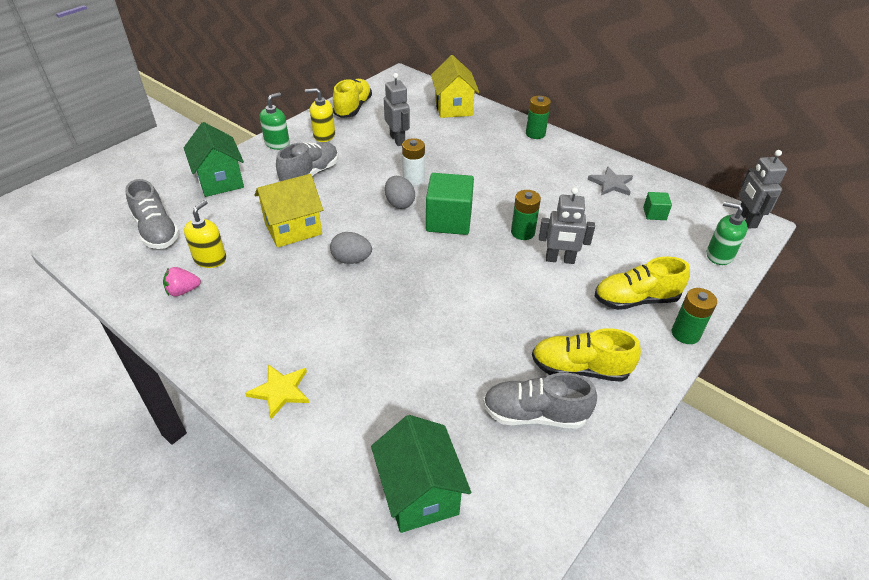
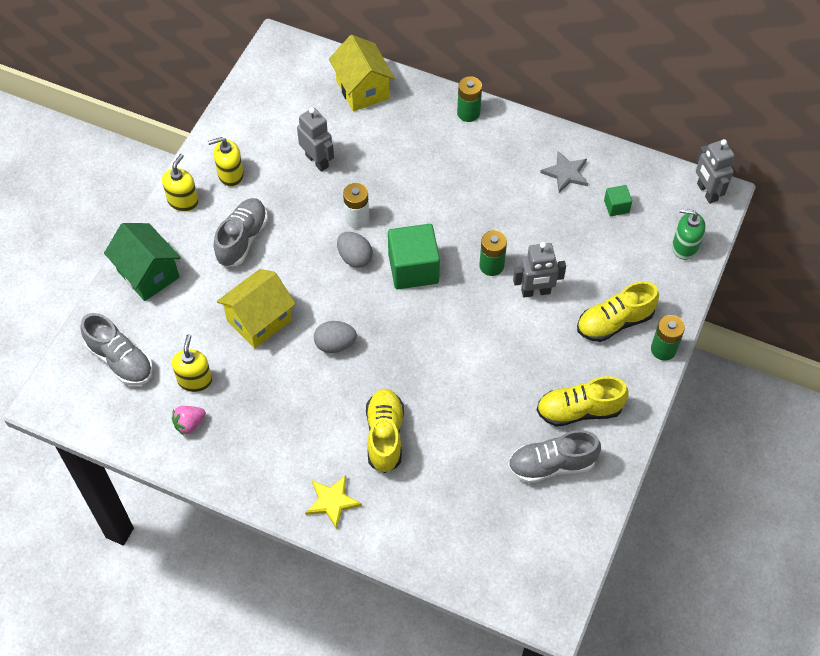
camera: 15 degrees left, 15 degrees up
(277, 143) = (183, 201): green soap dispenser -> yellow soap dispenser
(353, 108) = (244, 119): yellow shoe -> yellow shoe (385, 435)
(419, 493) = (480, 556): green house -> none

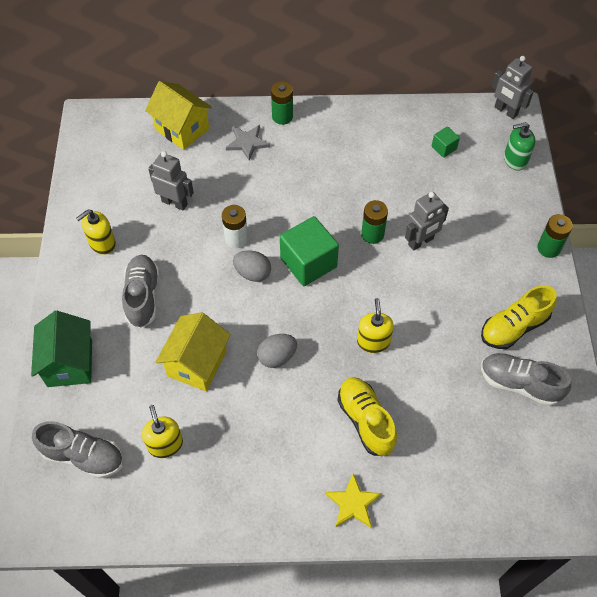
camera: 25 degrees left, 0 degrees up
(148, 274) = (70, 363): green house -> green house turned 60 degrees clockwise
(183, 201) = (69, 283): yellow soap dispenser -> yellow soap dispenser (373, 341)
(189, 424) = (181, 489): pink strawberry -> none
(551, 465) = (519, 384): grey shoe -> grey shoe turned 60 degrees clockwise
(566, 173) = (388, 136): grey star -> grey star (247, 143)
(614, 322) = (498, 241): yellow shoe -> none

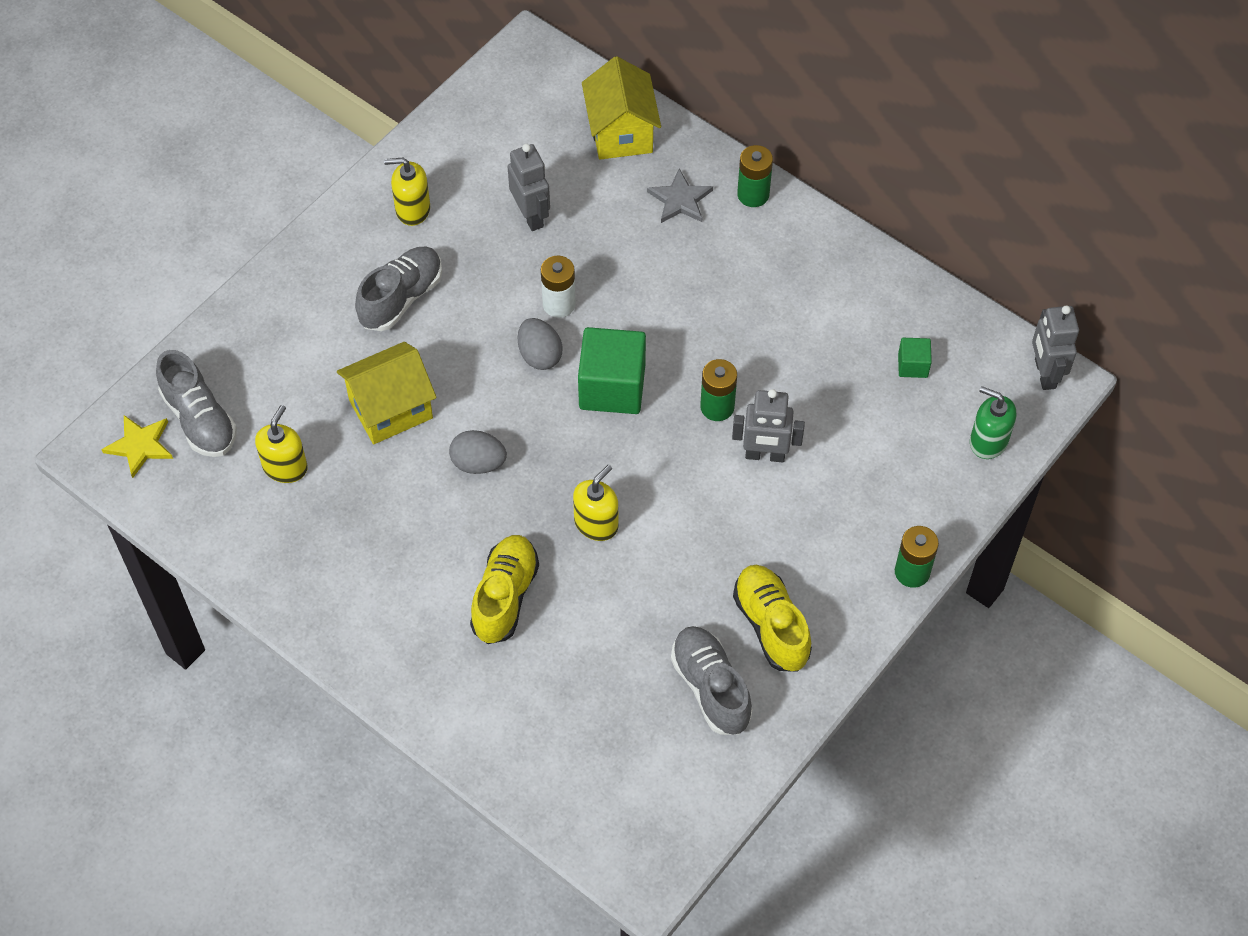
camera: 40 degrees right, 0 degrees up
(70, 363) = (268, 316): green house -> none
(353, 503) = (411, 665): yellow star -> yellow star (140, 446)
(514, 327) = (771, 625): yellow shoe -> yellow shoe turned 60 degrees clockwise

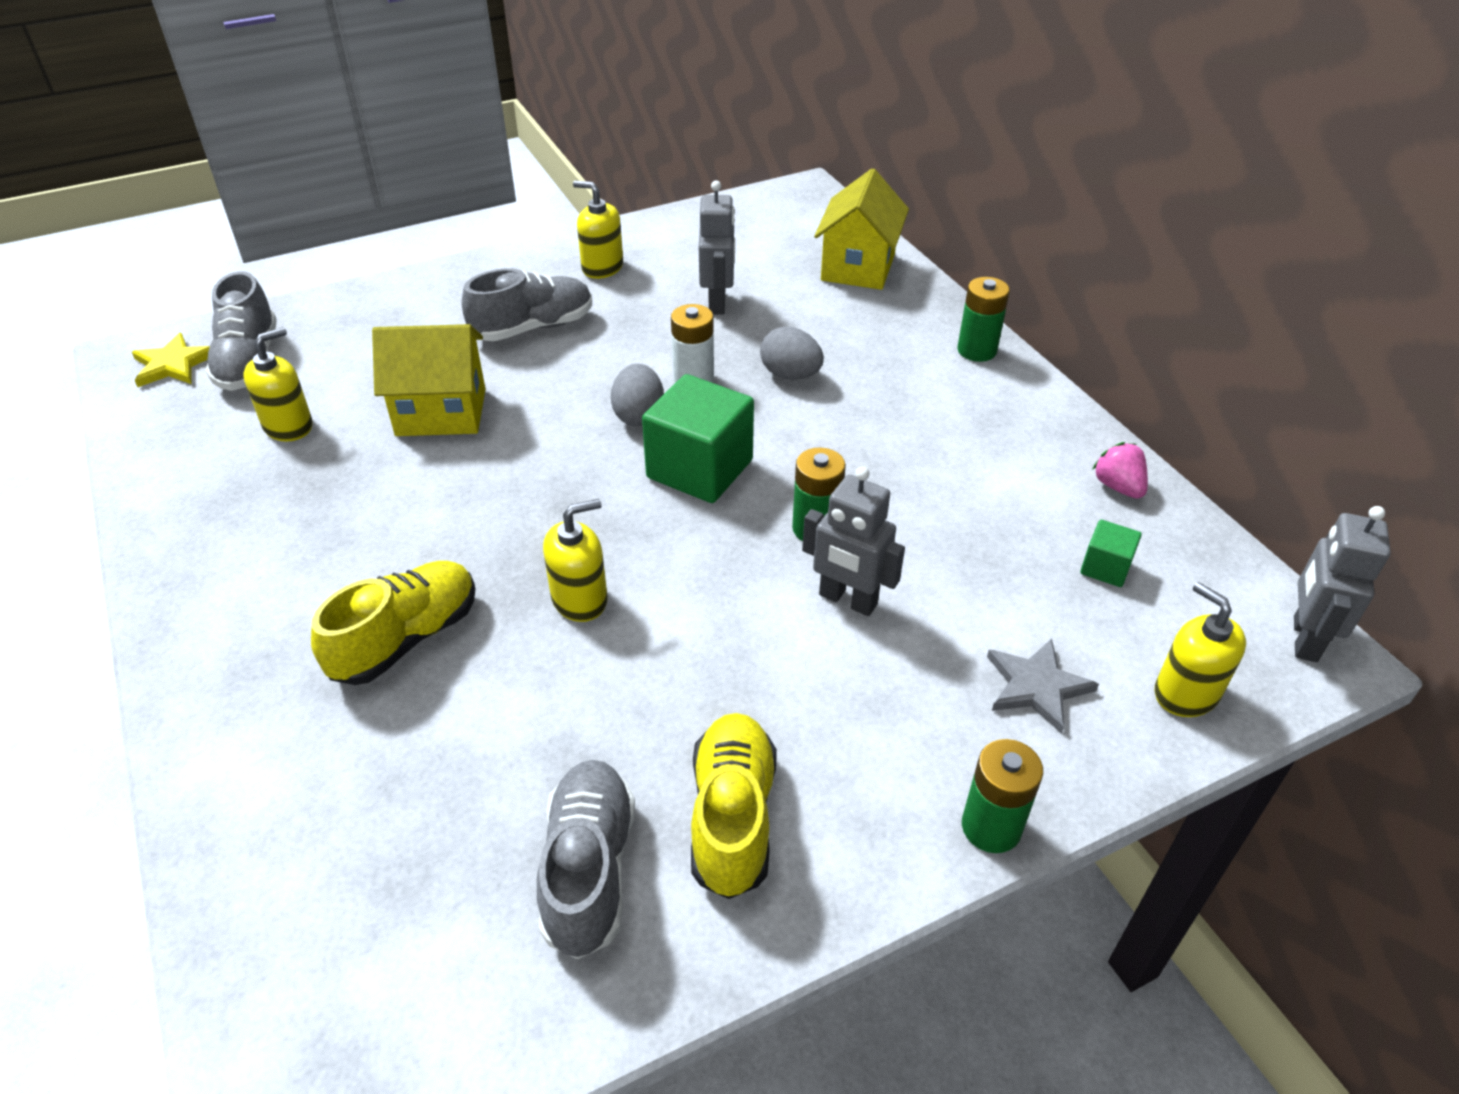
camera: 25 degrees right, 15 degrees down
(478, 463) = (491, 490): grey egg -> grey egg (790, 375)
(680, 199) = (889, 332): grey star -> grey star (1036, 686)
(898, 292) = (1118, 487): none -> pink strawberry
(988, 441) = (1185, 693): green soap dispenser -> yellow soap dispenser

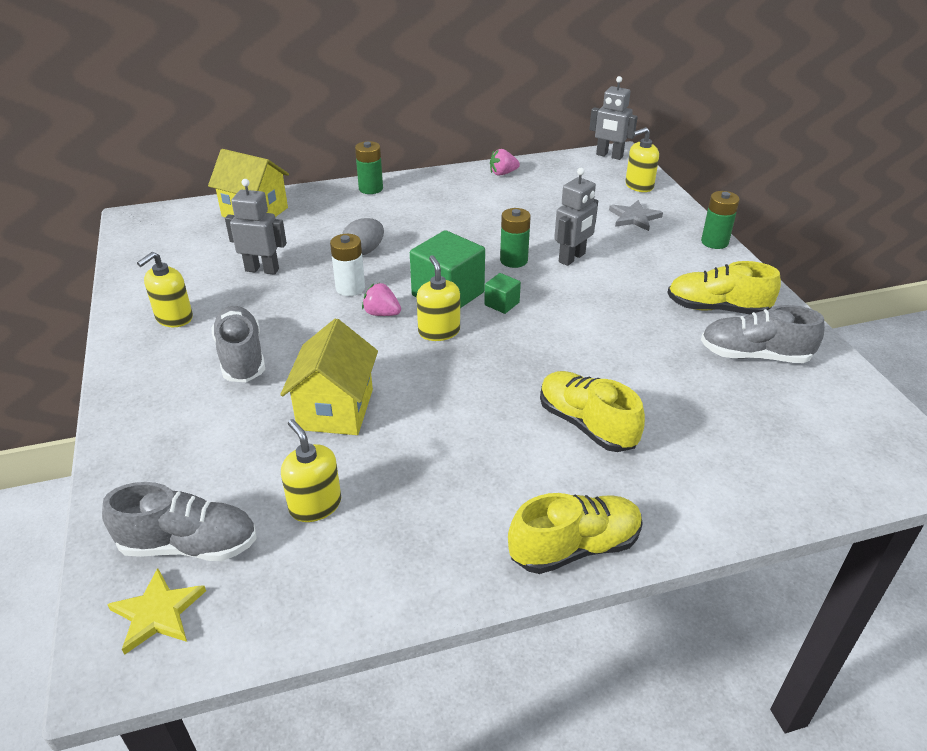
camera: 80 degrees left, 5 degrees down
(186, 637) = (574, 547): none -> yellow shoe
(580, 599) = (559, 349): yellow soap dispenser -> yellow soap dispenser (439, 331)
(639, 415) = (382, 313): grey egg -> pink strawberry
(1105, 568) = (559, 187): green cube -> green cube (502, 304)

